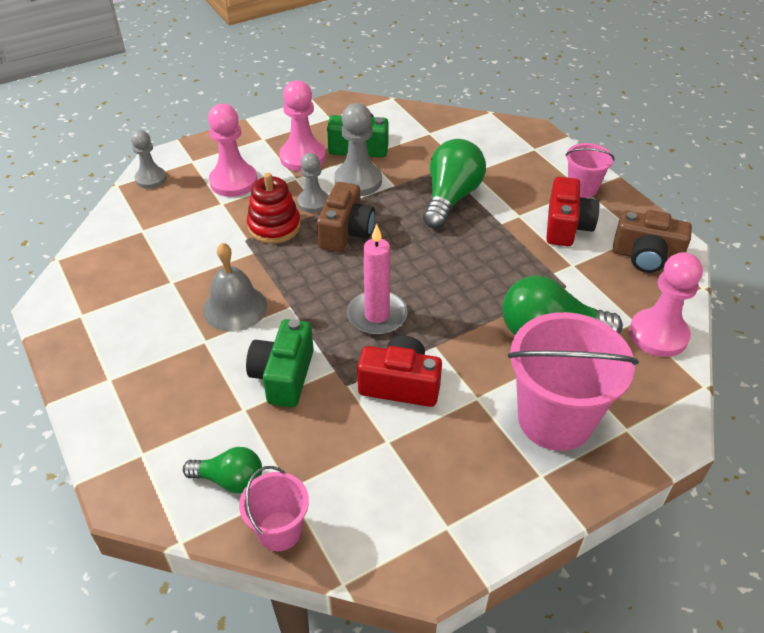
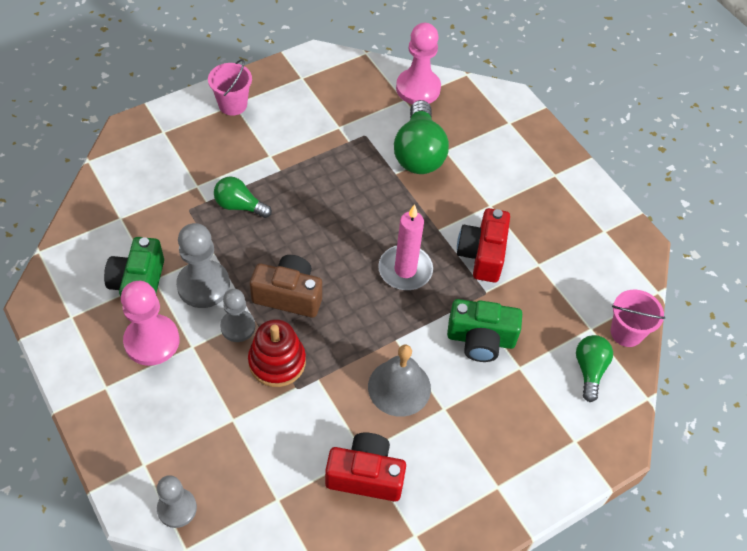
camera: 95 degrees left, 10 degrees up
(233, 182) = (192, 411): pink pawn -> none
(451, 198) = (239, 206): green light bulb -> green light bulb, size x0.59
(555, 419) = (505, 161): pink bucket -> none
(566, 226) = (287, 124): red camera -> red camera (365, 475)
(646, 257) = (329, 79): brown camera -> none

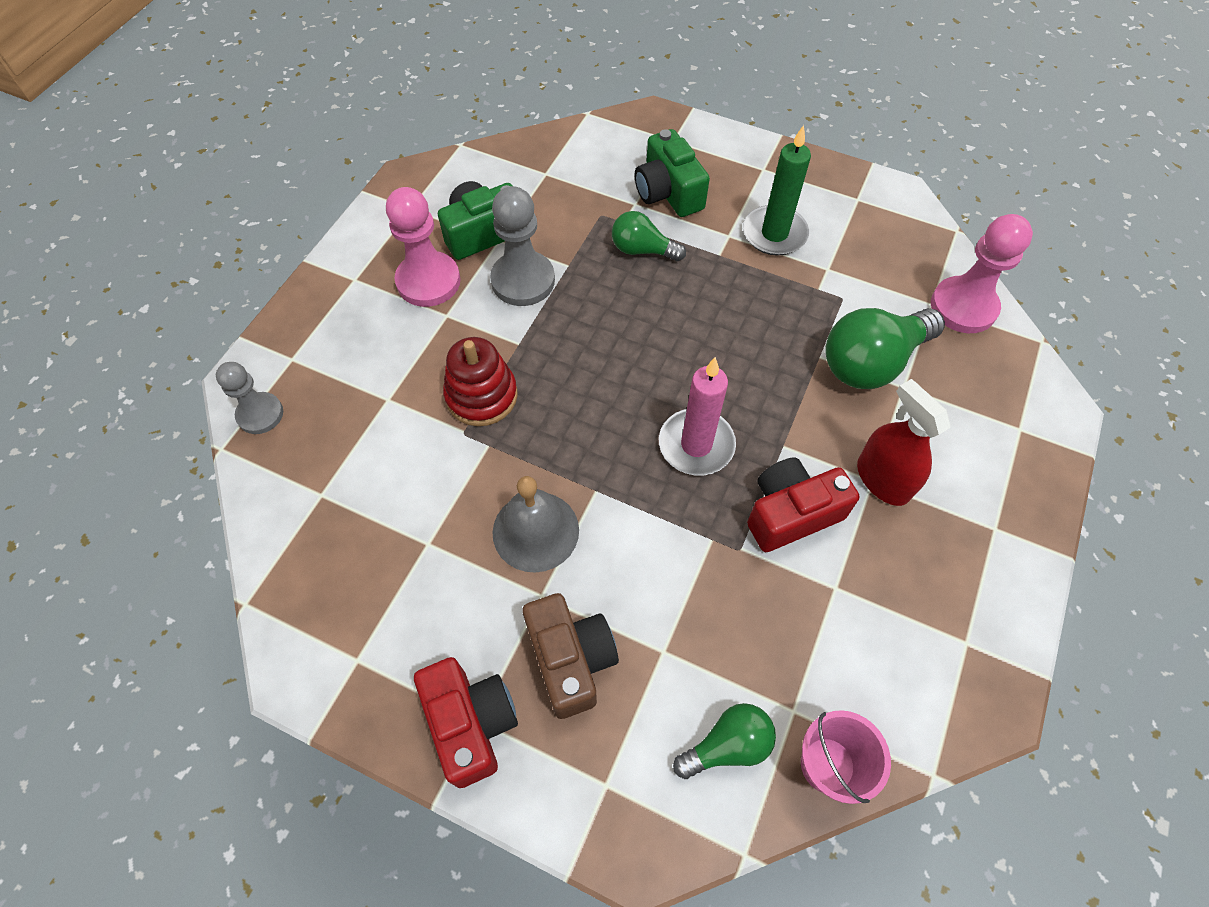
camera: 60 degrees right, 5 degrees up
(233, 105) = (761, 168): pink bucket -> none
(238, 327) = (497, 337): grey pawn -> none
(239, 206) = (642, 250): green light bulb -> green light bulb turned 60 degrees counterclockwise
(289, 295) = (570, 357): brown camera -> brown camera (570, 659)
(290, 133) = (774, 234): none -> green candle
(365, 475) = (401, 562): red camera -> red camera (471, 723)
(480, 339) = (667, 582): green camera -> green camera (668, 192)
(493, 200) = (882, 480): none -> red spray bottle

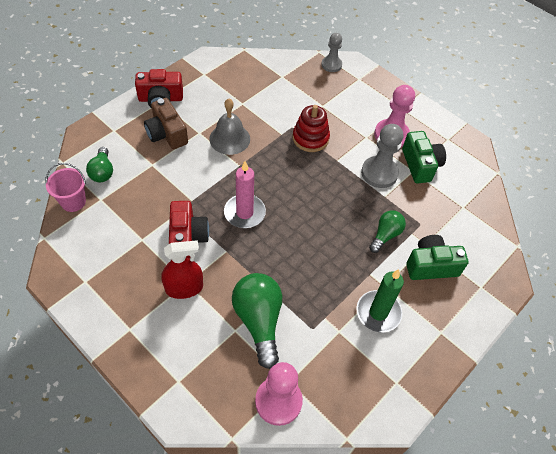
camera: 105 degrees right, 5 degrees down
(570, 659) = (167, 134): brown camera -> brown camera turned 60 degrees clockwise

